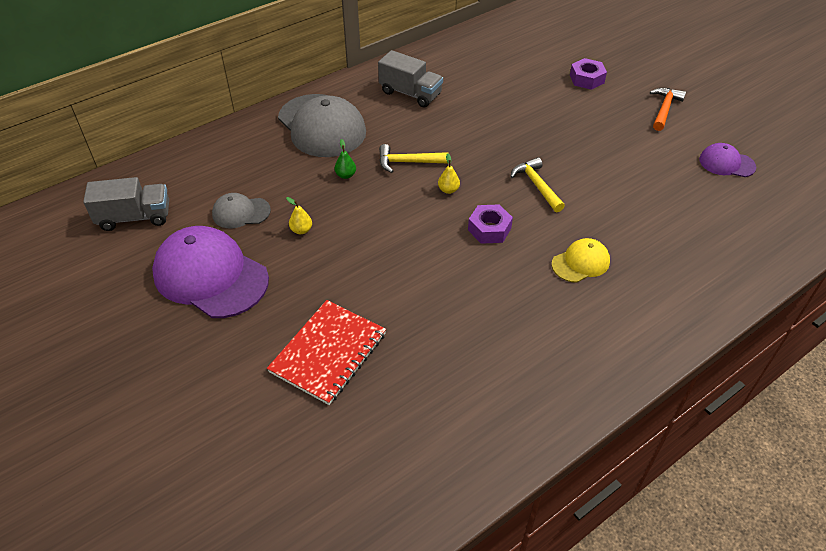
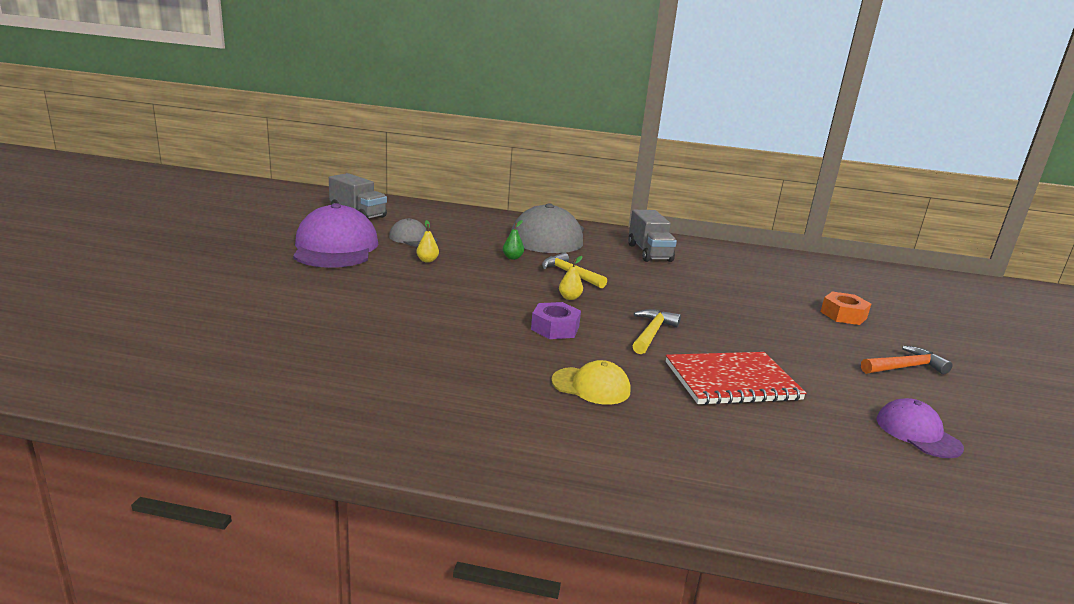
camera: 45 degrees right, 25 degrees down
(328, 353) = (309, 306): red notebook -> red notebook (731, 381)
(586, 79) = (843, 315): purple nut -> orange nut

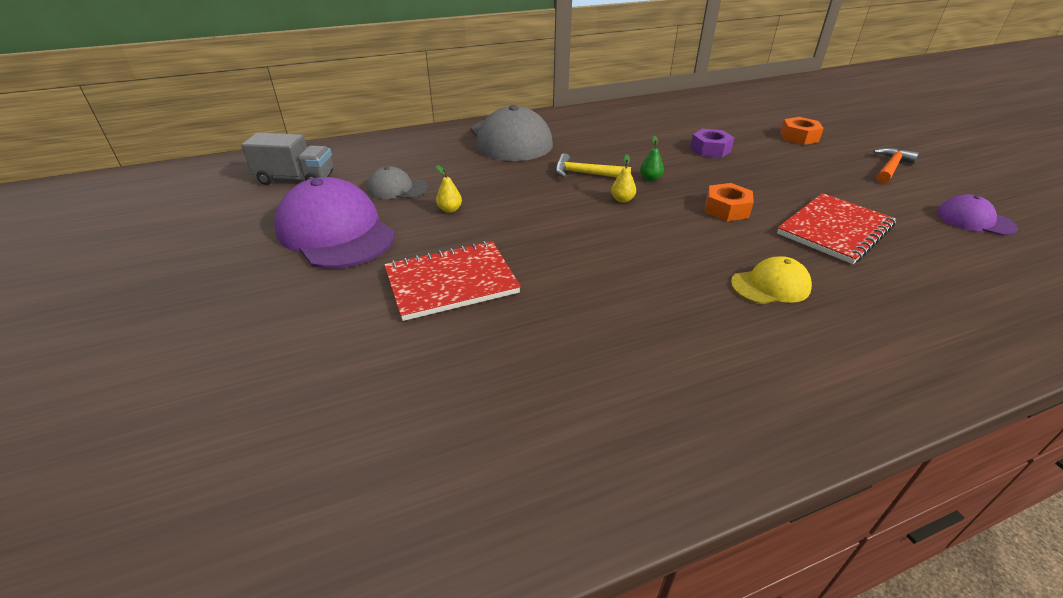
camera: 30 degrees left, 15 degrees up
(360, 296) = (451, 282): none -> red notebook
(512, 258) = (517, 175): green pear -> green pear (650, 179)
(555, 328) = (660, 238): purple nut -> purple nut (710, 149)
(649, 253) = (607, 128): grey truck -> none
(652, 333) = (726, 209): yellow hammer -> orange nut

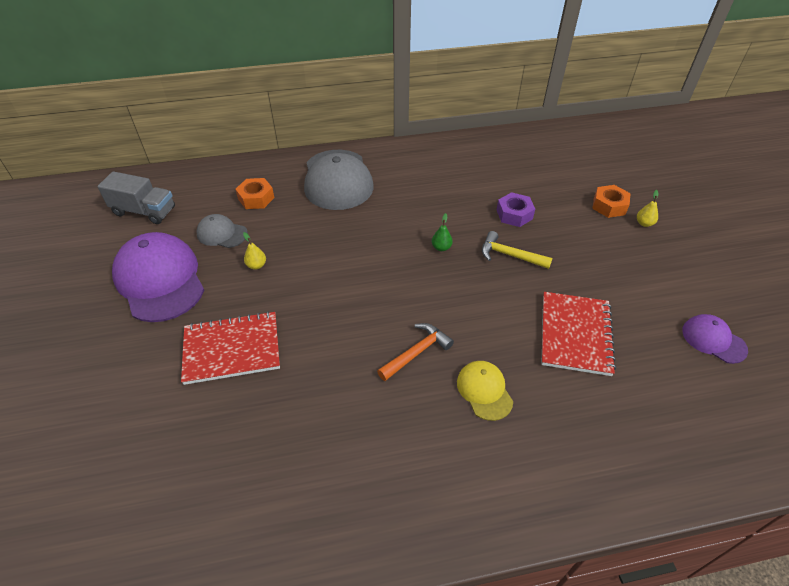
camera: 10 degrees right, 10 degrees up
(586, 174) = (387, 234): yellow hammer -> yellow hammer (510, 255)
(622, 200) = (405, 271): yellow pear -> yellow pear (644, 223)
(726, 209) = (491, 295): orange nut -> orange nut (256, 198)
(770, 285) = (484, 391): yellow cap -> yellow cap turned 105 degrees counterclockwise
(834, 230) = (575, 334): red notebook -> red notebook turned 45 degrees counterclockwise
(890, 167) = (675, 260): orange hammer -> orange hammer (416, 352)

